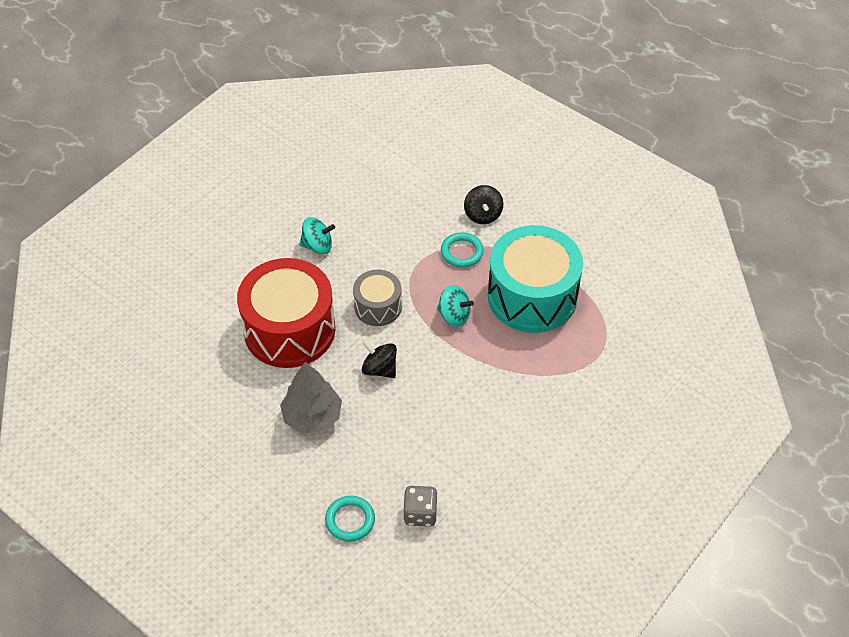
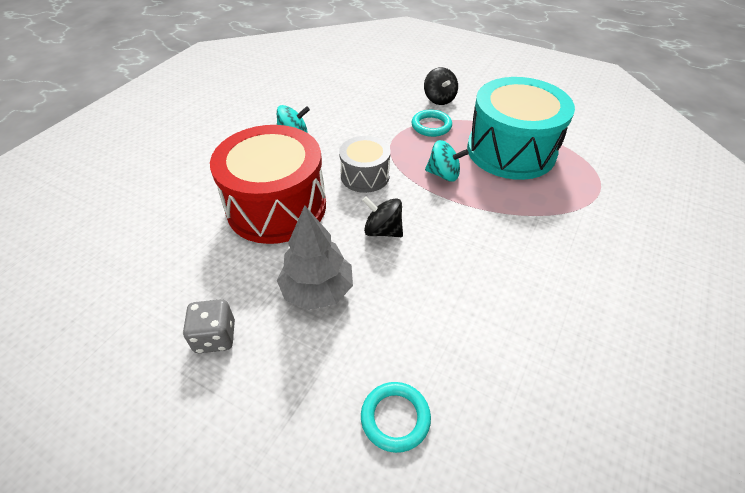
camera: 10 degrees left, 5 degrees down
(420, 514) = (485, 392): grey dice -> grey dice (215, 337)

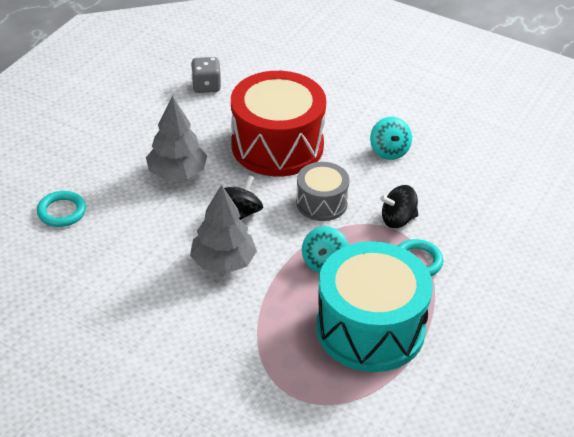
camera: 90 degrees right, 5 degrees down
(215, 337) = (142, 125): grey dice -> grey dice (206, 86)
(439, 99) = (480, 275): black spinning top -> black spinning top (398, 220)
(457, 242) = (223, 262): none -> grey tree

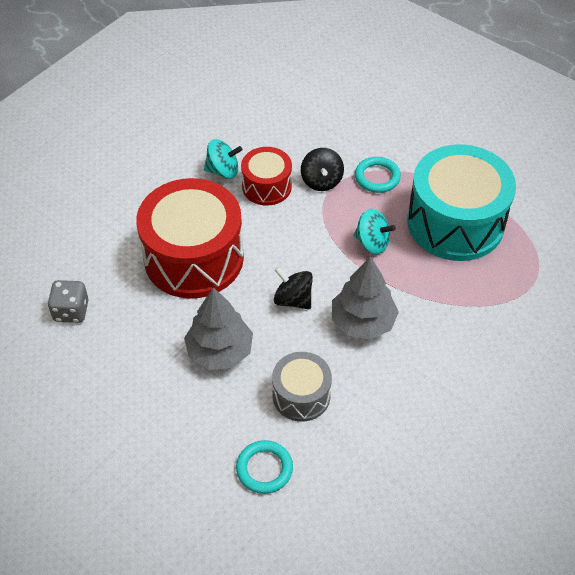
camera: 80 degrees left, 10 degrees up
(321, 203) = (289, 233): grey drum -> grey drum (301, 395)
(378, 182) = (267, 186): none -> red drum

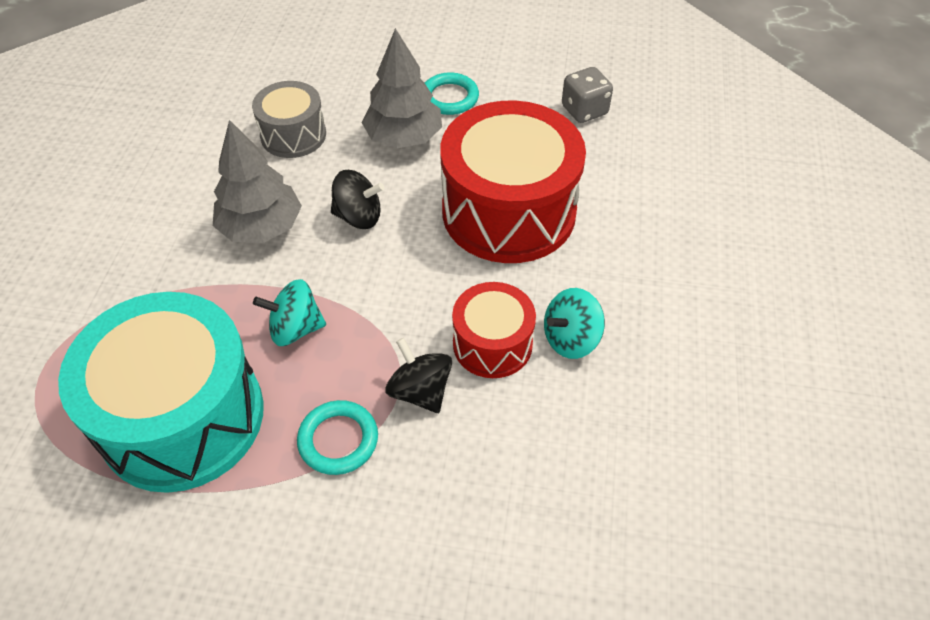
camera: 150 degrees right, 0 degrees up
(264, 469) = (295, 73): turquoise ring -> turquoise ring (449, 97)

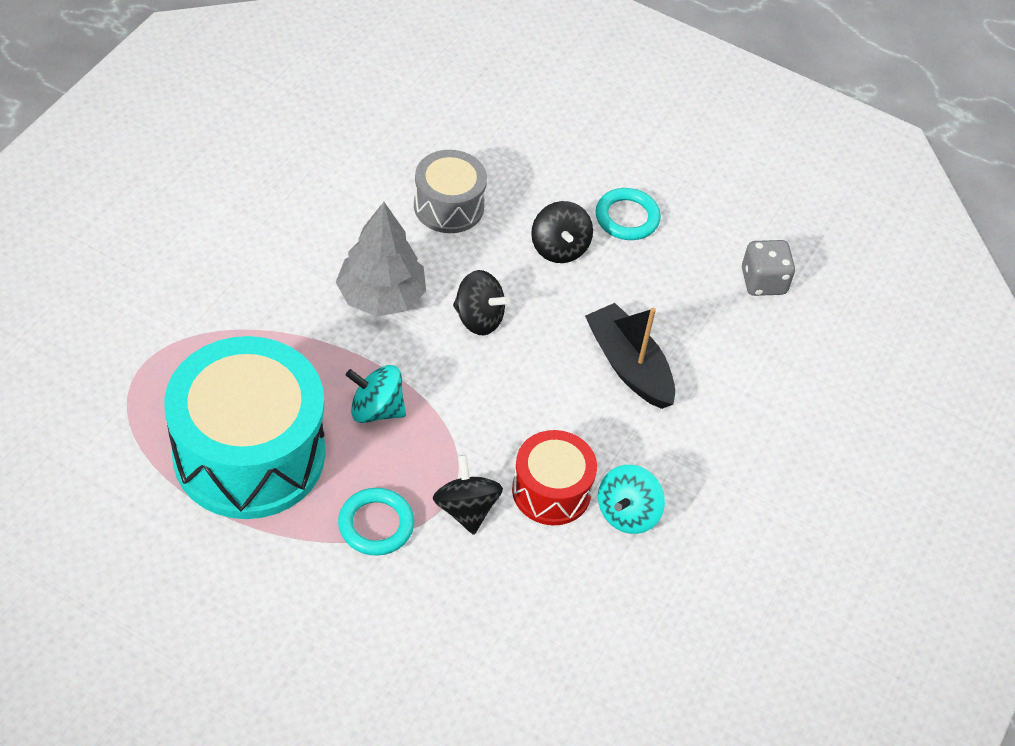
camera: 15 degrees right, 0 degrees up
(404, 138) = (559, 248): grey tree -> black spinning top
(508, 211) = (629, 366): red drum -> black boat
(570, 339) = (627, 513): turquoise spinning top -> turquoise spinning top turned 45 degrees counterclockwise

